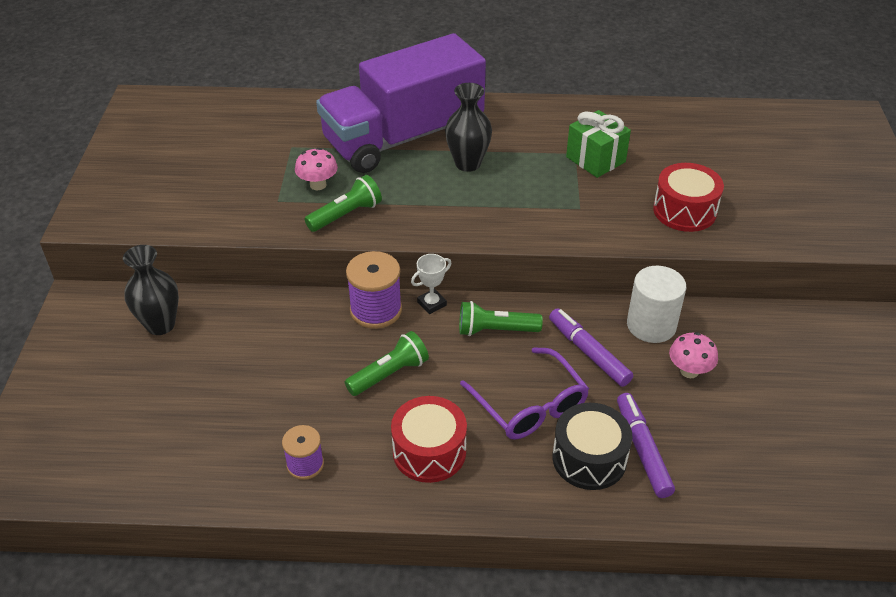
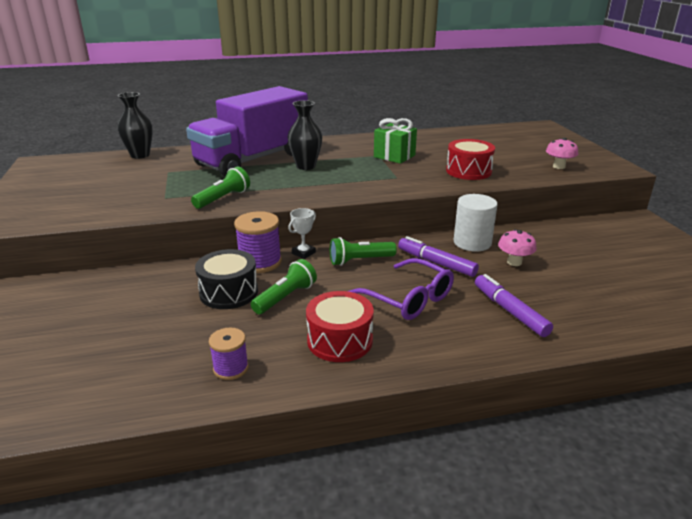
camera: 15 degrees left, 15 degrees down
(160, 325) = (71, 296): black vase -> black vase (140, 155)
(318, 185) = (195, 187): pink mushroom -> pink mushroom (559, 166)
(589, 458) = (472, 323): black drum -> black drum (229, 292)

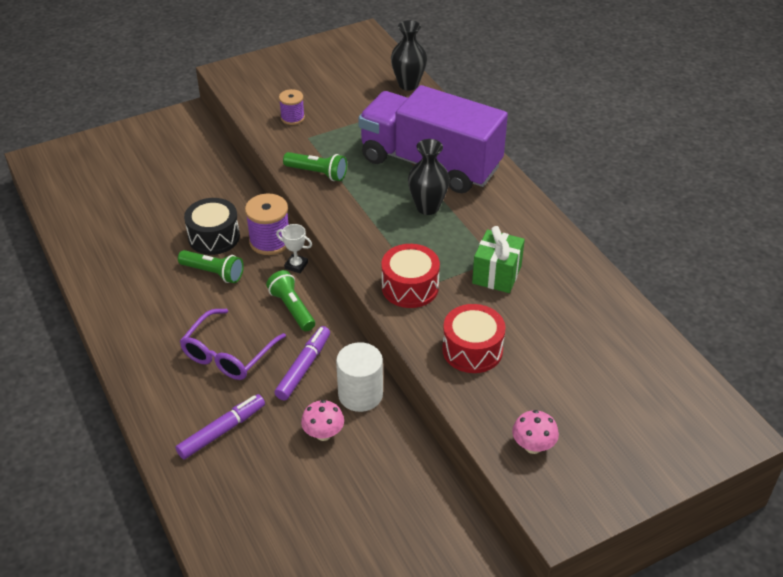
camera: 75 degrees right, 15 degrees up
(231, 368) = (113, 268): purple spool -> purple spool (292, 118)
(340, 340) = (156, 320): red drum -> red drum (410, 287)

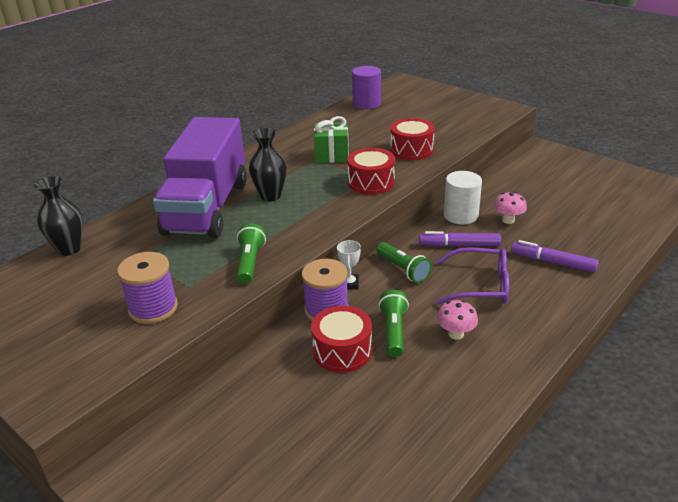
camera: 110 degrees left, 10 degrees down
(214, 237) = (342, 351): black drum -> red drum
(292, 118) = (153, 308): purple spool -> purple spool, size x1.61
(292, 308) = (403, 270): green flashlight -> green flashlight turned 75 degrees counterclockwise
(533, 446) = (467, 121): pink mushroom -> pink mushroom (455, 334)
(651, 355) = (366, 104): none -> purple cylinder

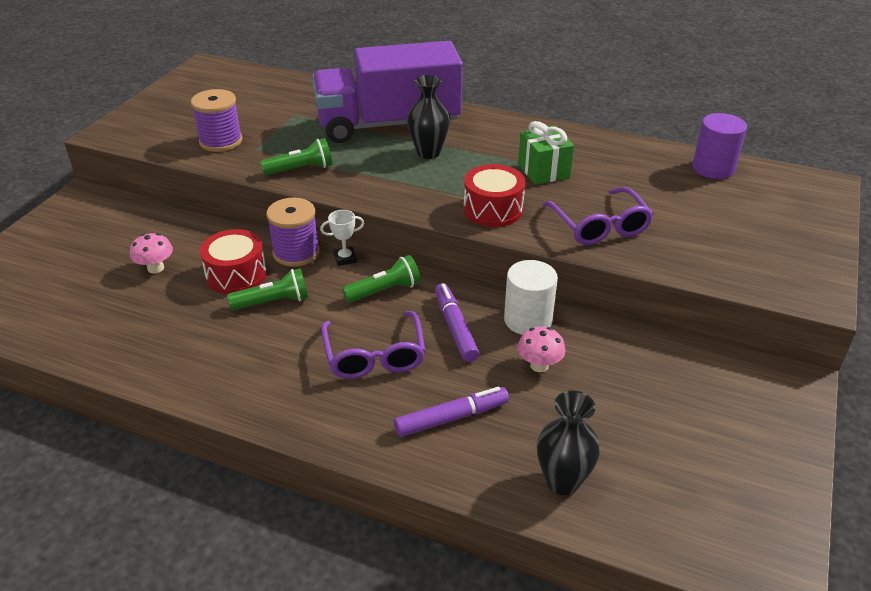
camera: 70 degrees right, 5 degrees up
(69, 249) = (295, 82): black vase -> black vase (562, 481)
(403, 270) = (384, 291): green flashlight -> green flashlight turned 150 degrees counterclockwise
(411, 150) = (599, 226): red drum -> purple glasses
(455, 334) = (278, 347): pink mushroom -> pink mushroom (155, 268)
(552, 262) = (452, 418): purple marker -> purple marker turned 60 degrees clockwise

